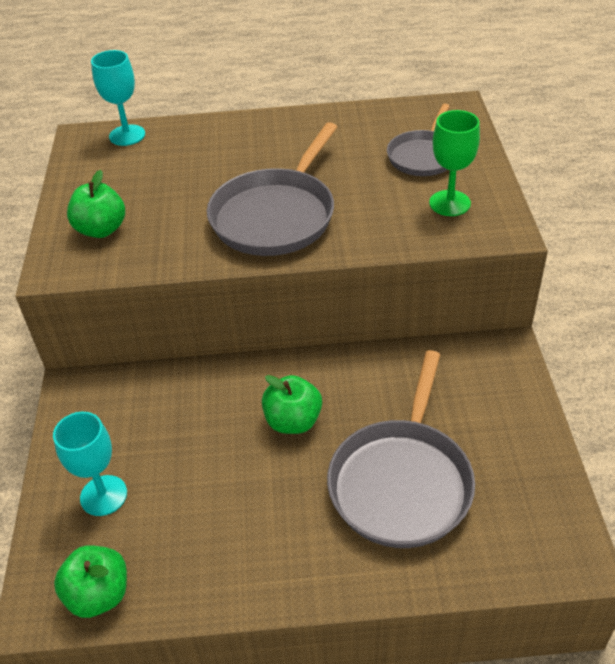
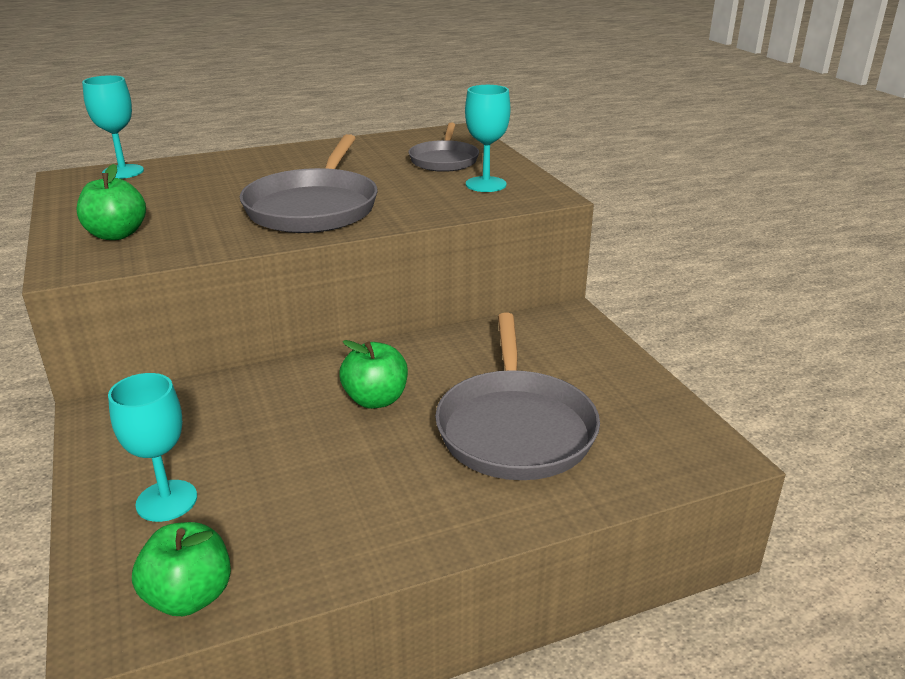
camera: 20 degrees left, 15 degrees down
(449, 203) = (486, 184): green goblet -> turquoise goblet

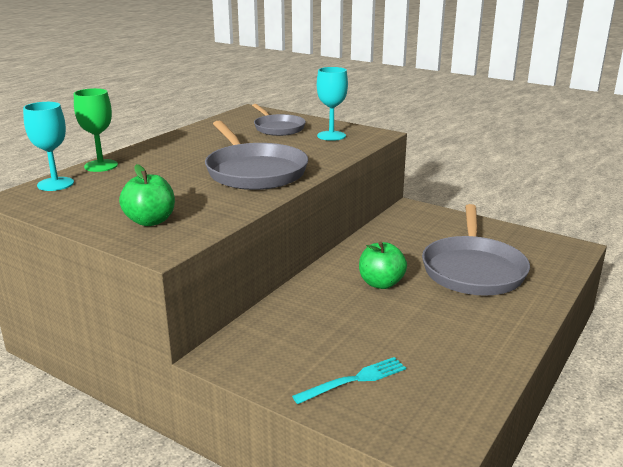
camera: 35 degrees left, 5 degrees down
(166, 501) = (354, 380): turquoise goblet -> turquoise fork
(189, 596) = (451, 415): green apple -> none
(193, 162) = (101, 166): none -> green goblet
(515, 428) = (473, 270): grey pan -> grey pan turned 45 degrees clockwise

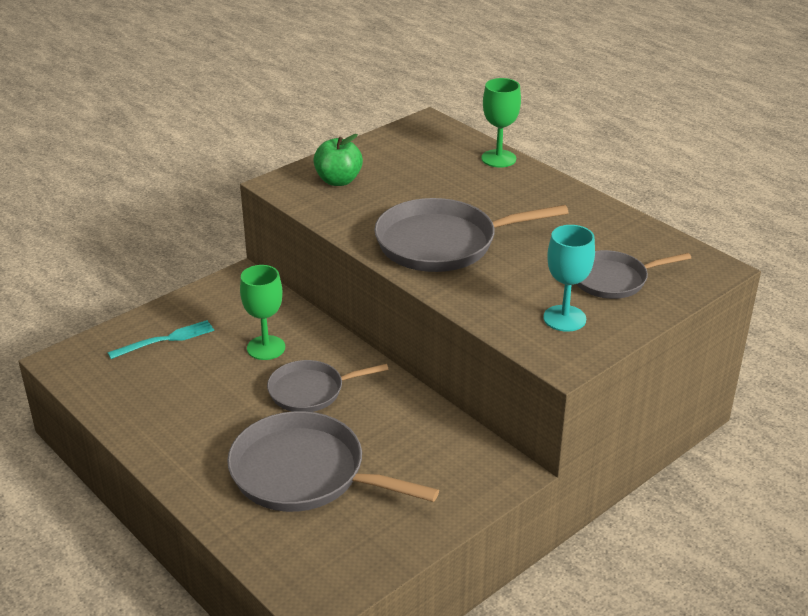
camera: 105 degrees right, 10 degrees up
(55, 184) = (454, 138): turquoise goblet -> none
(335, 316) = (266, 348): none -> green goblet
(354, 380) = (165, 340): turquoise fork -> turquoise fork turned 105 degrees counterclockwise
(381, 283) = (310, 391): green apple -> grey pan

